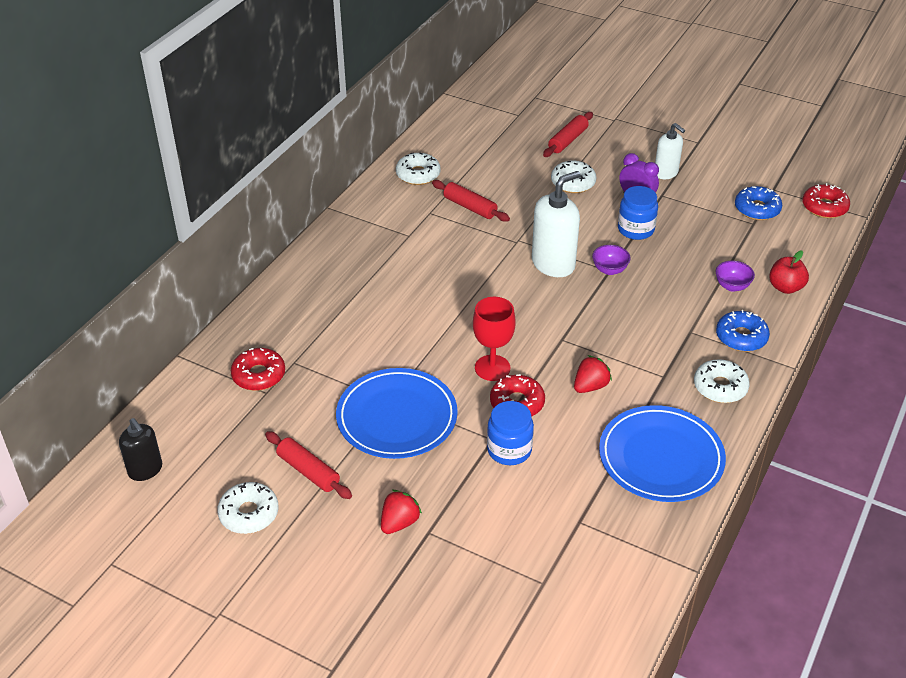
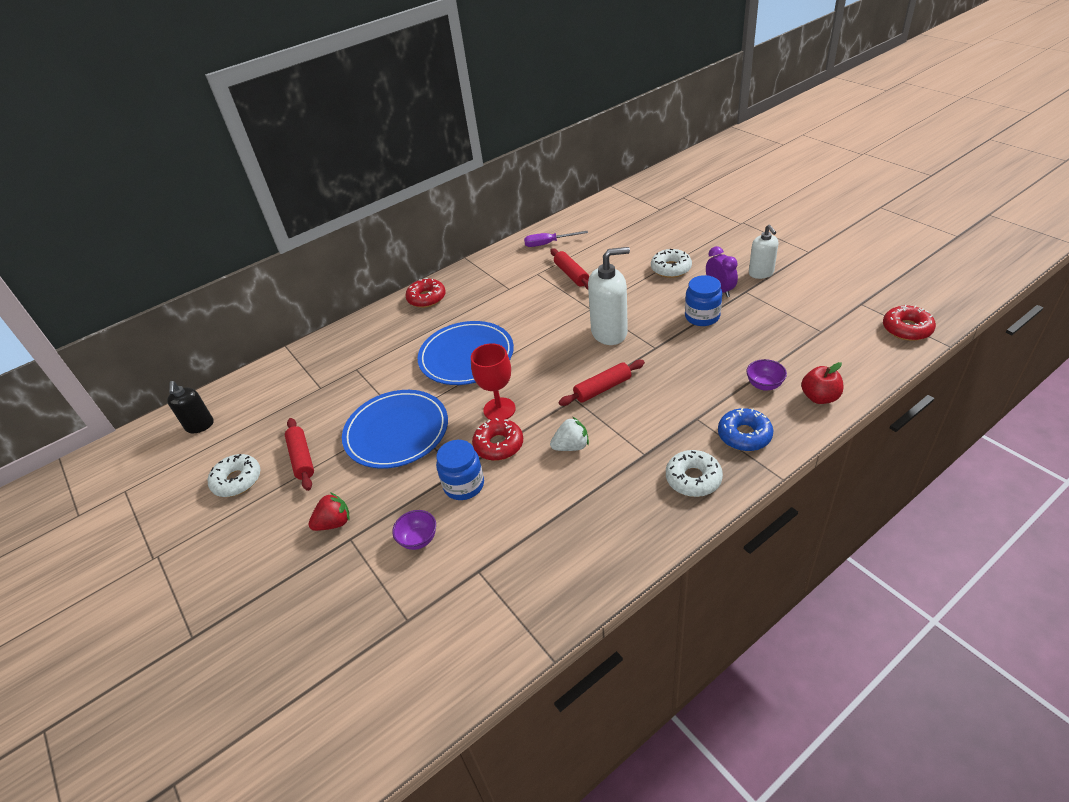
camera: 30 degrees right, 0 degrees up
(259, 375) = (325, 373): red donut -> red donut (426, 298)
(418, 174) = (548, 243): white donut -> purple screwdriver
(568, 140) = (688, 234): red rolling pin -> red rolling pin (602, 388)
(590, 386) = (571, 446): red strawberry -> white strawberry
(609, 270) = (655, 347): purple bowl -> purple bowl (418, 539)
(661, 457) = (592, 532): blue plate -> blue plate (466, 356)
(757, 209) = (832, 319): blue donut -> none

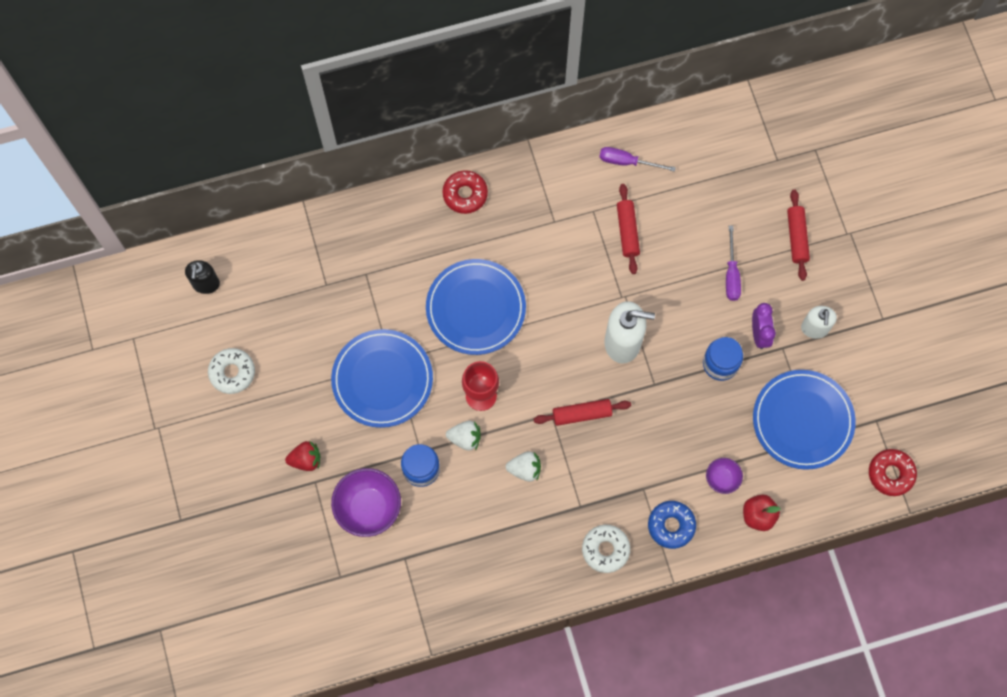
camera: 15 degrees right, 30 degrees up
(302, 458) = (292, 372): red rolling pin -> red rolling pin (796, 237)
(418, 539) = (368, 508): purple bowl -> purple bowl, size x1.87
(498, 445) = (465, 438): red donut -> white strawberry
(671, 269) = (731, 274): white donut -> purple screwdriver
(800, 324) = (802, 420): none -> blue plate

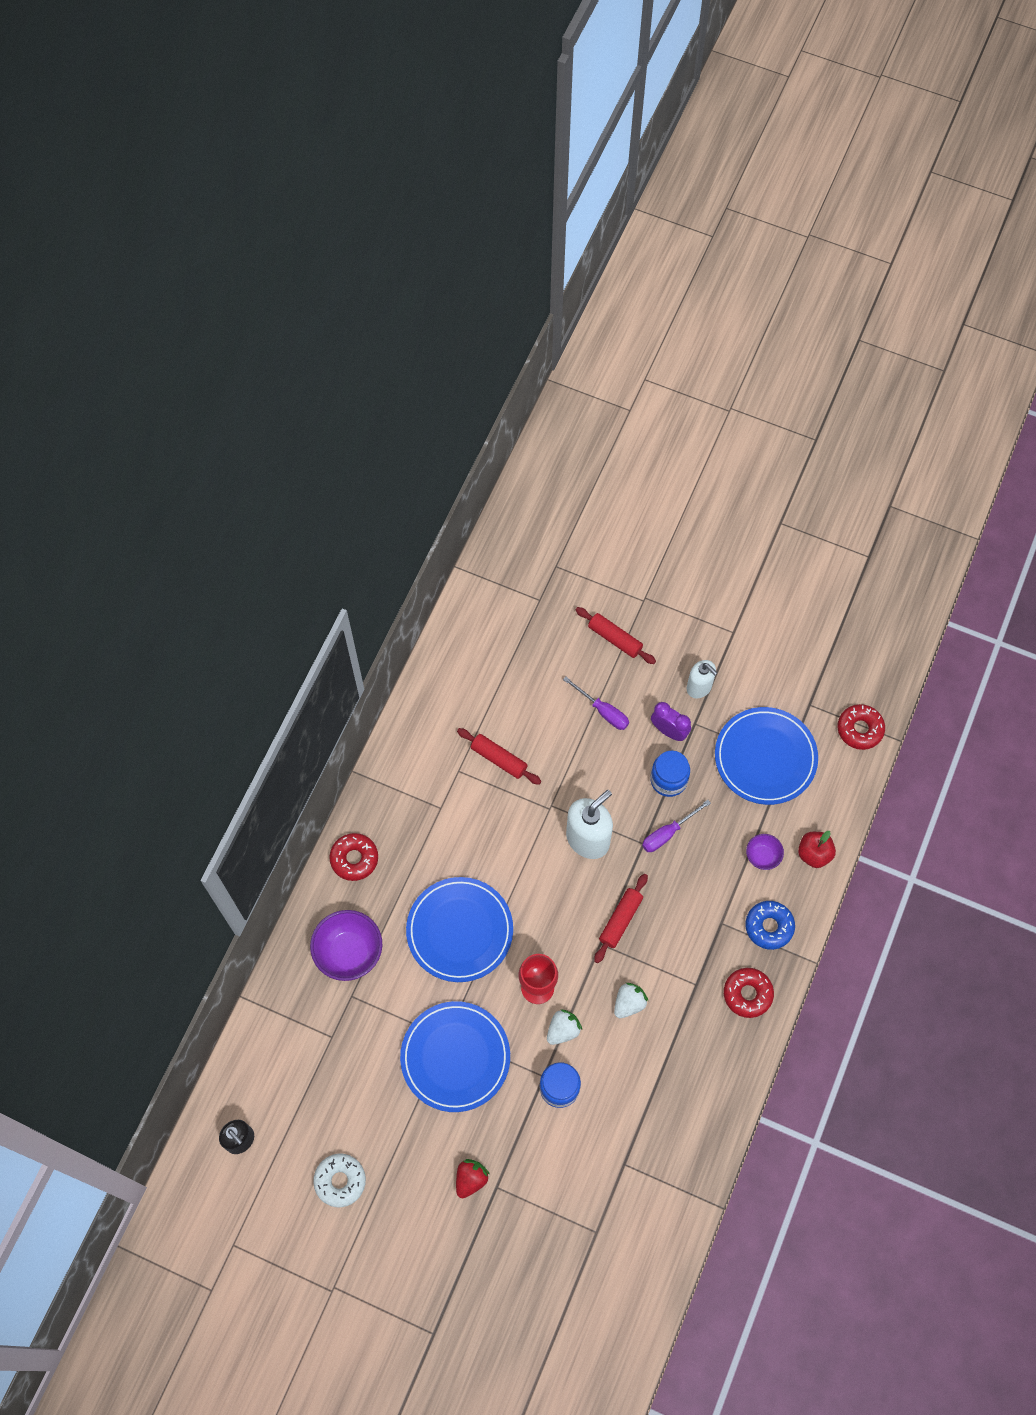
camera: 50 degrees left, 5 degrees down
(368, 508) = (556, 1159): purple bowl -> purple bowl (349, 952)
(605, 549) = (747, 994): white donut -> red donut
(627, 162) = (440, 711): purple screwdriver -> purple screwdriver (668, 833)

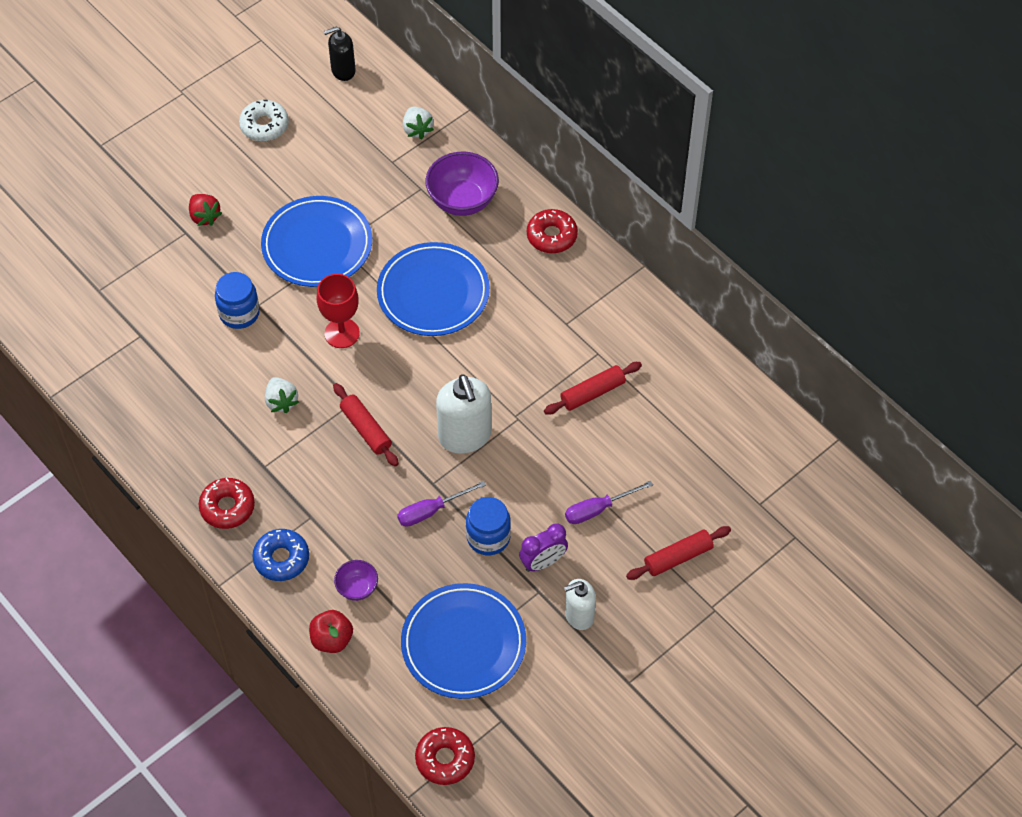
camera: 115 degrees right, 10 degrees down
(563, 1030) = (289, 337): white strawberry -> white strawberry (417, 129)
(668, 833) = (431, 511): purple screwdriver -> purple screwdriver turned 105 degrees counterclockwise

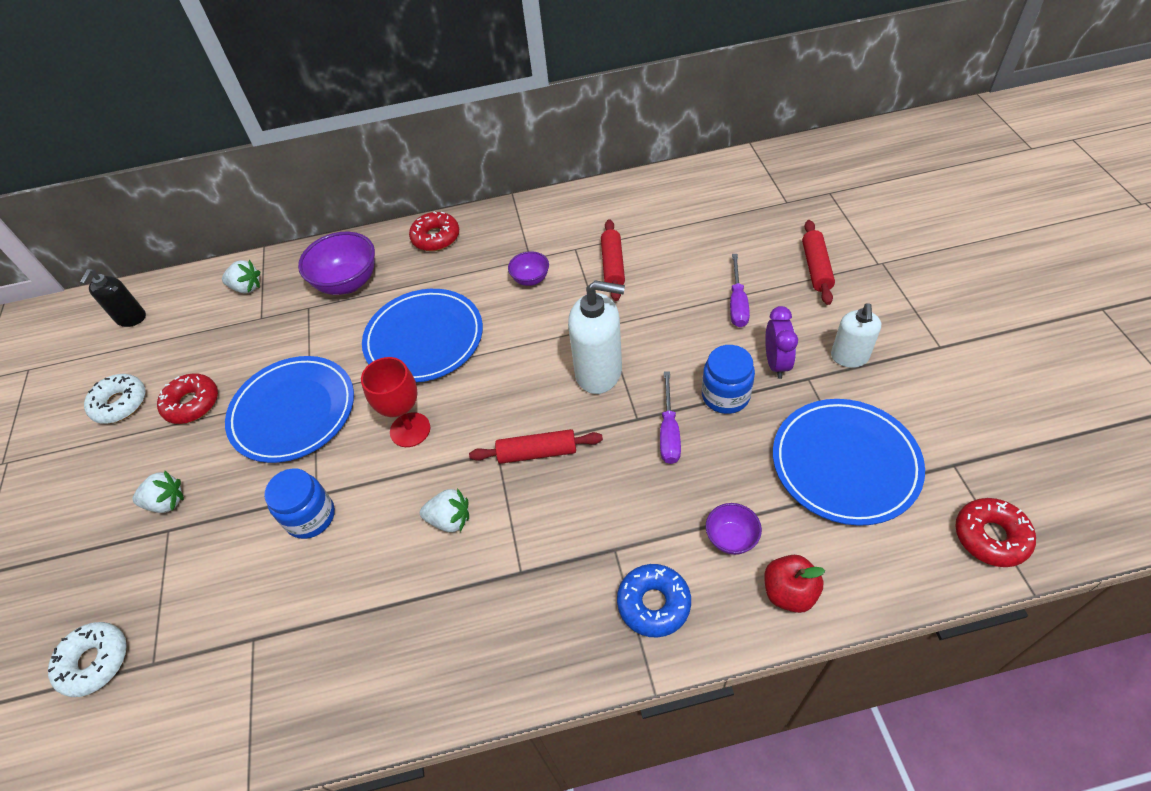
camera: 55 degrees left, 5 degrees down
(84, 258) = (95, 662): none -> white donut
(204, 216) = (166, 502): red strawberry -> white strawberry
(227, 507) = (551, 637): red donut -> red donut (192, 403)
(541, 337) = (530, 279): none -> purple bowl

